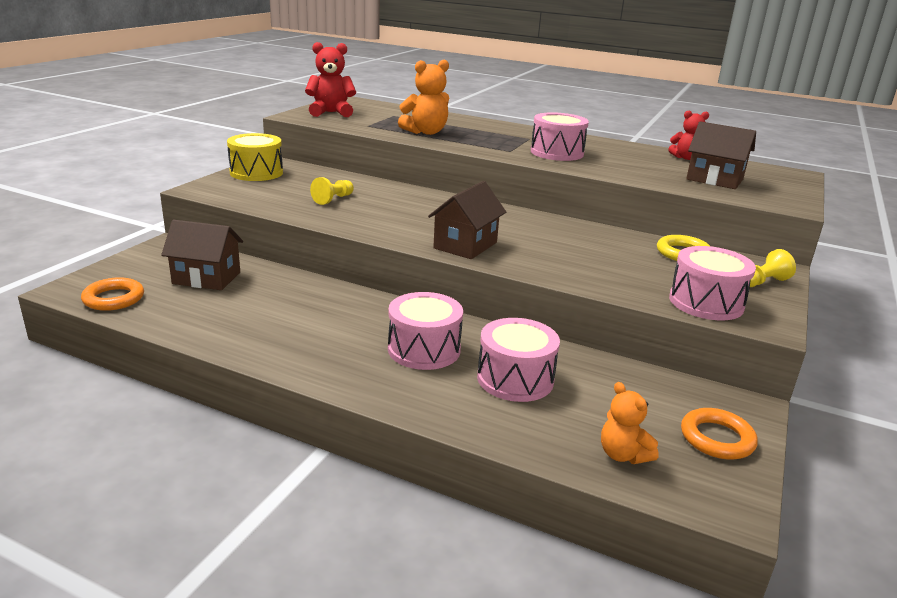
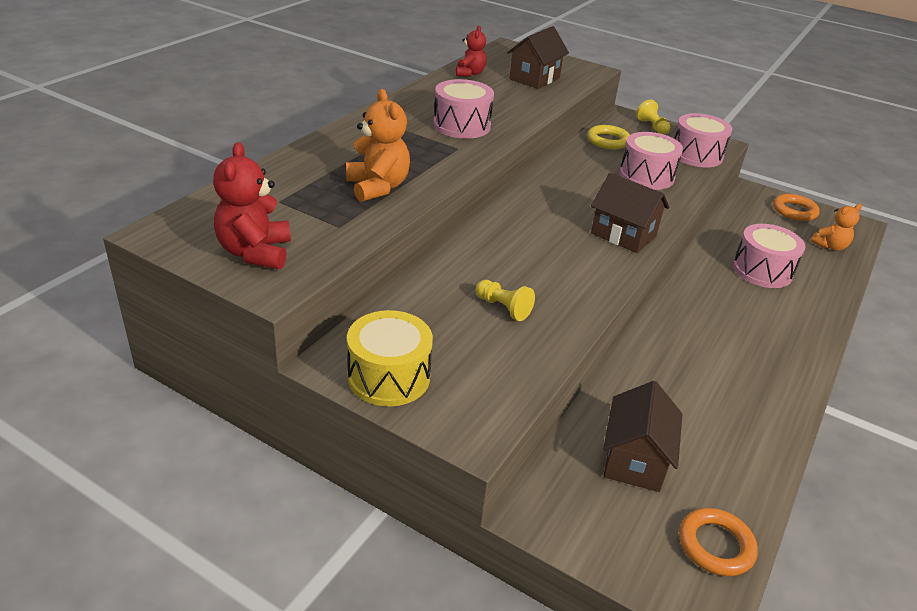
camera: 85 degrees left, 10 degrees up
(424, 349) = (737, 308): pink drum -> pink drum (646, 176)

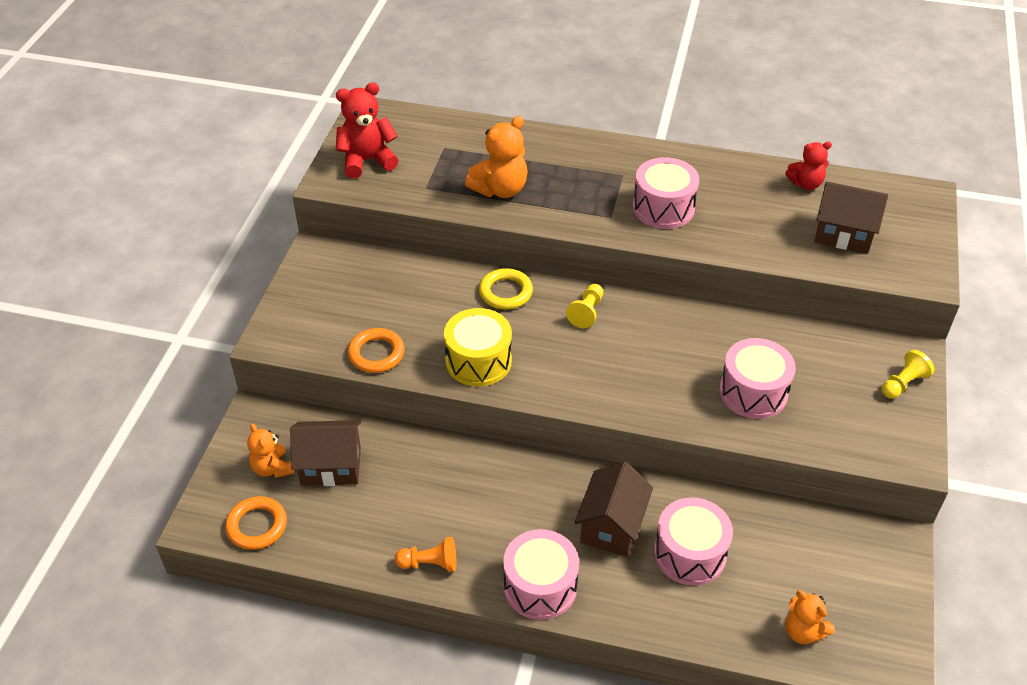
camera: 75 degrees right, 10 degrees up
(389, 377) = (313, 283): yellow drum -> yellow drum (478, 361)
(503, 308) = (428, 324): yellow pawn -> yellow pawn (586, 312)
(608, 141) = (820, 347): yellow ring -> yellow ring (505, 292)
(623, 235) = (601, 387): brown house -> brown house (611, 526)
(627, 513) = (272, 468): none -> orange teddy bear
(696, 155) = (854, 435): pink drum -> pink drum (540, 586)
(771, 413) = (429, 563): none -> orange pawn
(794, 211) = (877, 591): orange ring -> orange ring (376, 354)

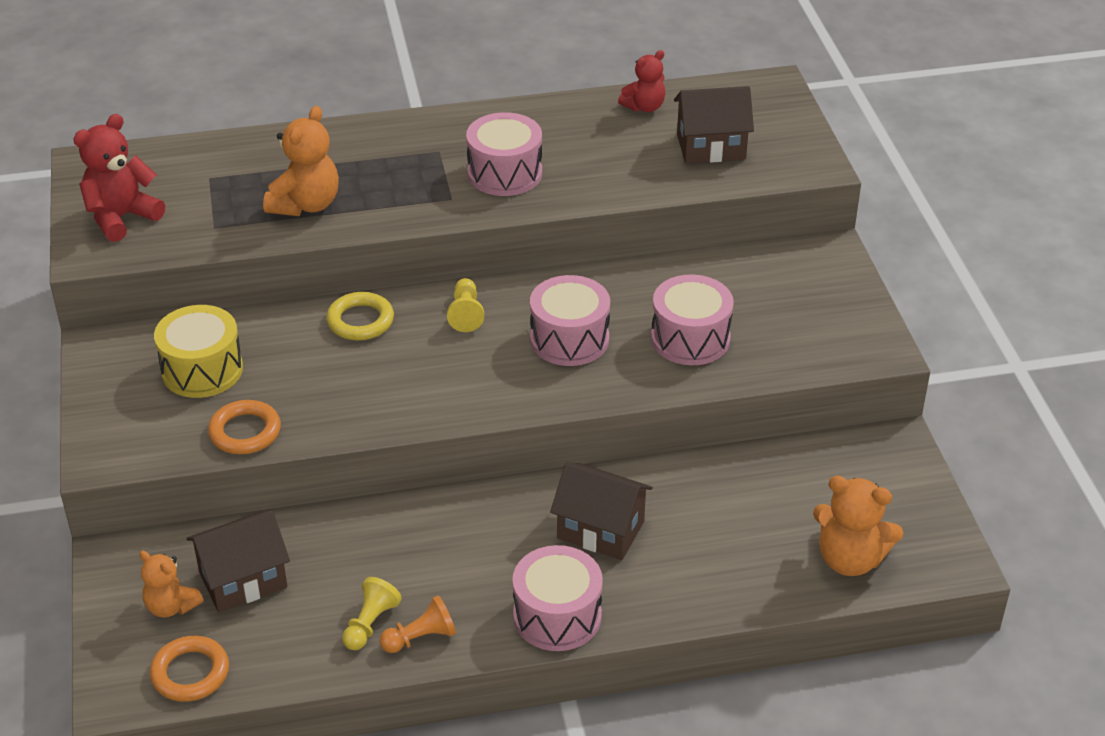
camera: 25 degrees left, 5 degrees down
(478, 361) = (371, 402): yellow drum -> yellow drum (202, 370)
(611, 526) = (600, 530): brown house -> brown house turned 60 degrees counterclockwise
(690, 553) = (698, 527): pink drum -> pink drum (569, 339)
(803, 631) = (850, 559): orange teddy bear -> orange teddy bear, size x1.55
(903, 384) = (835, 283): yellow pawn -> yellow pawn (370, 624)

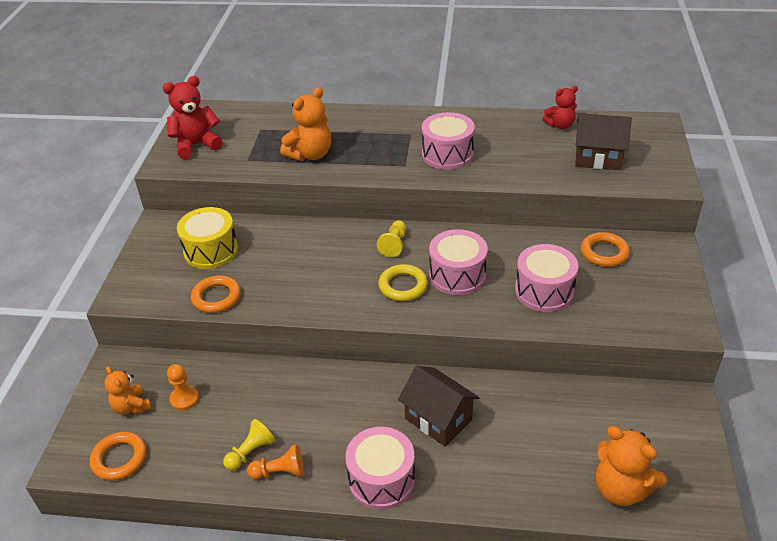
camera: 20 degrees right, 0 degrees up
(243, 580) = (184, 399): brown house -> orange pawn
(360, 321) = (324, 237): yellow ring -> yellow ring (403, 286)
(750, 274) = (604, 253): none -> orange ring

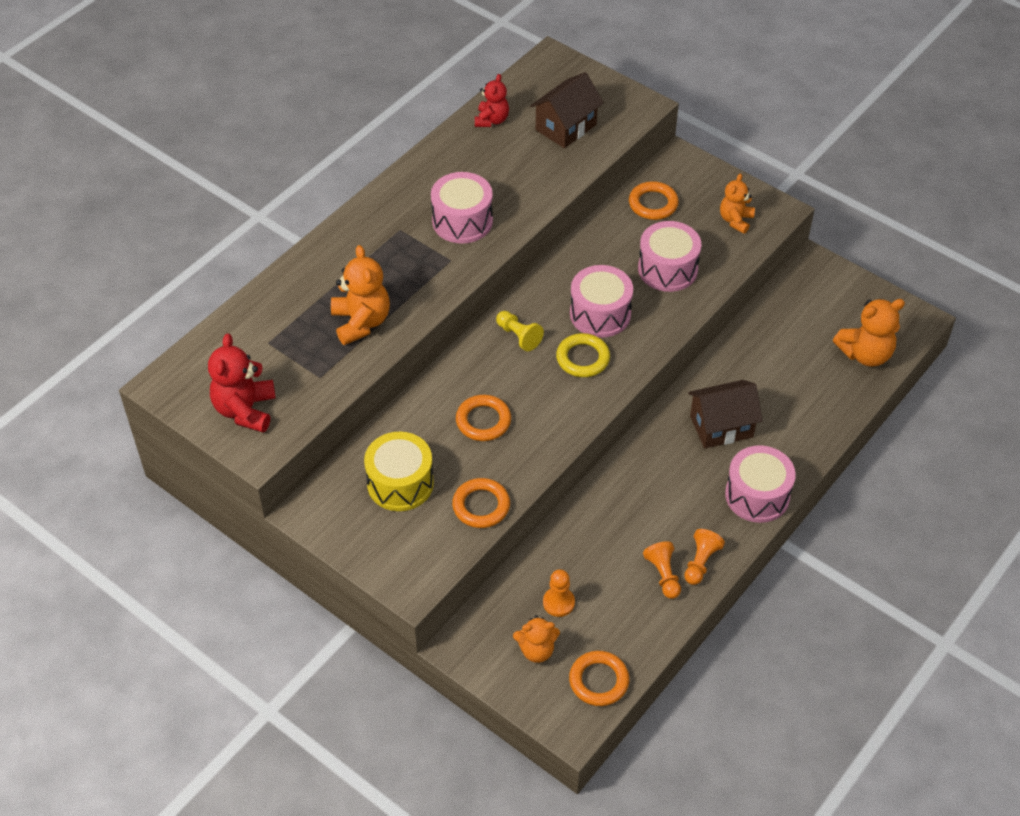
camera: 60 degrees left, 10 degrees up
(250, 452) = (663, 575): yellow pawn -> orange pawn
(298, 263) = (483, 421): none -> orange ring
(645, 307) = (735, 220): none -> orange teddy bear

